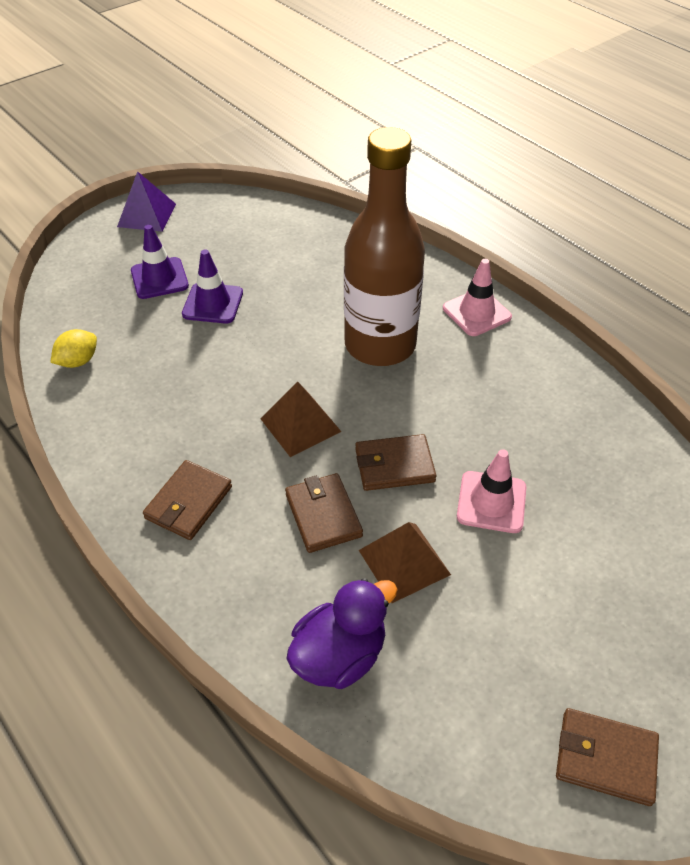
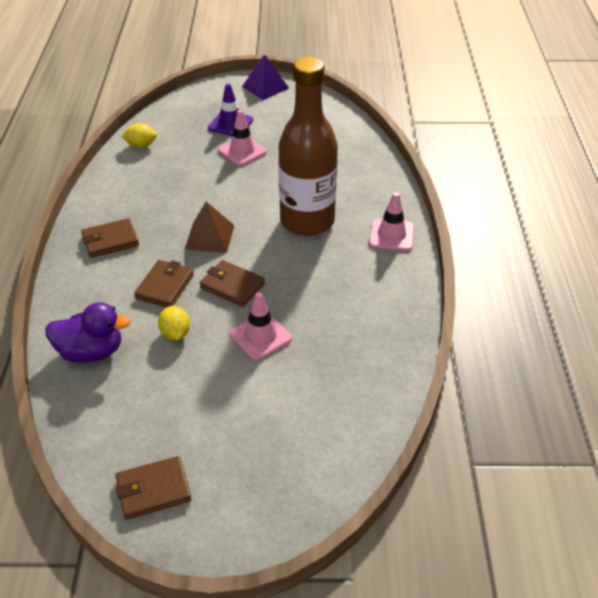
camera: 40 degrees right, 5 degrees down
(213, 303) = (242, 151): purple traffic cone -> pink traffic cone
(404, 562) = (175, 333): brown pyramid -> yellow lemon
(605, 758) = (153, 490): brown wallet -> brown wallet turned 75 degrees counterclockwise

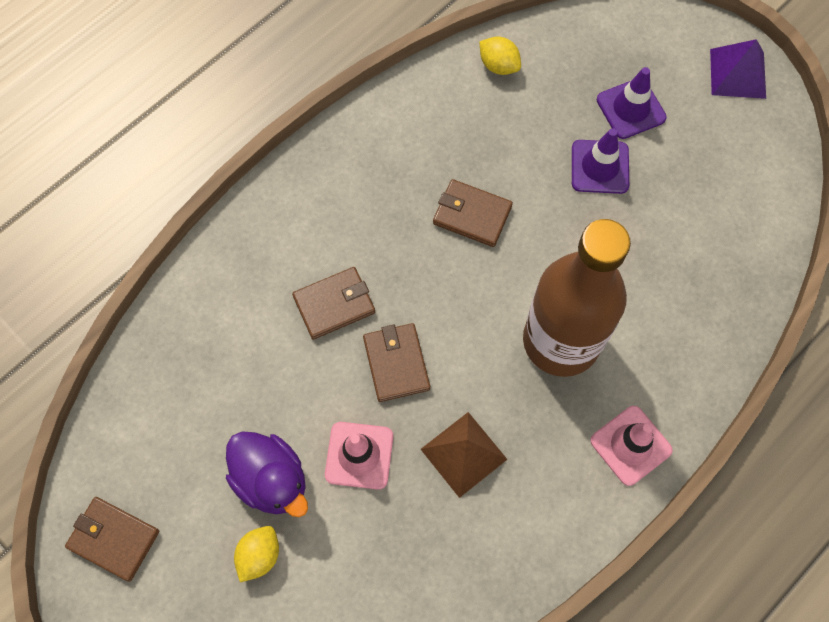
camera: 45 degrees right, 25 degrees up
(91, 352) = (199, 330): purple duck -> purple duck (271, 480)
(110, 240) = (340, 192): brown wallet -> brown wallet (472, 215)
(175, 333) = (288, 377): yellow lemon -> yellow lemon (259, 555)
(209, 237) = (439, 273): brown pyramid -> brown pyramid (463, 454)
(242, 151) = (600, 167): pink traffic cone -> purple traffic cone

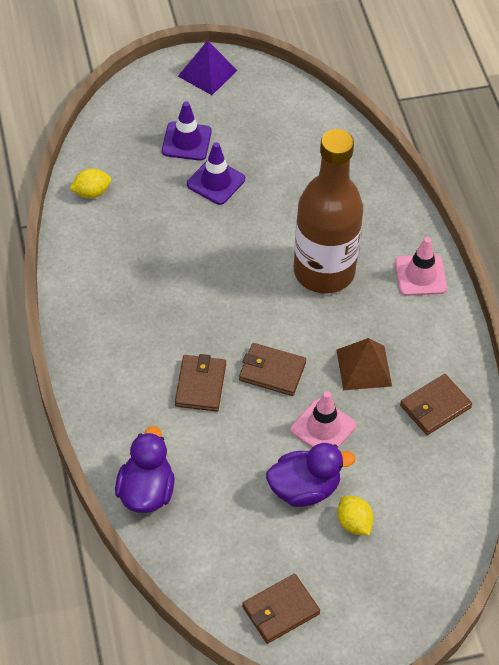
camera: 60 degrees left, 15 degrees down
(178, 329) = (146, 492): none -> purple duck
(472, 215) = (195, 270): brown wallet -> brown wallet (435, 406)

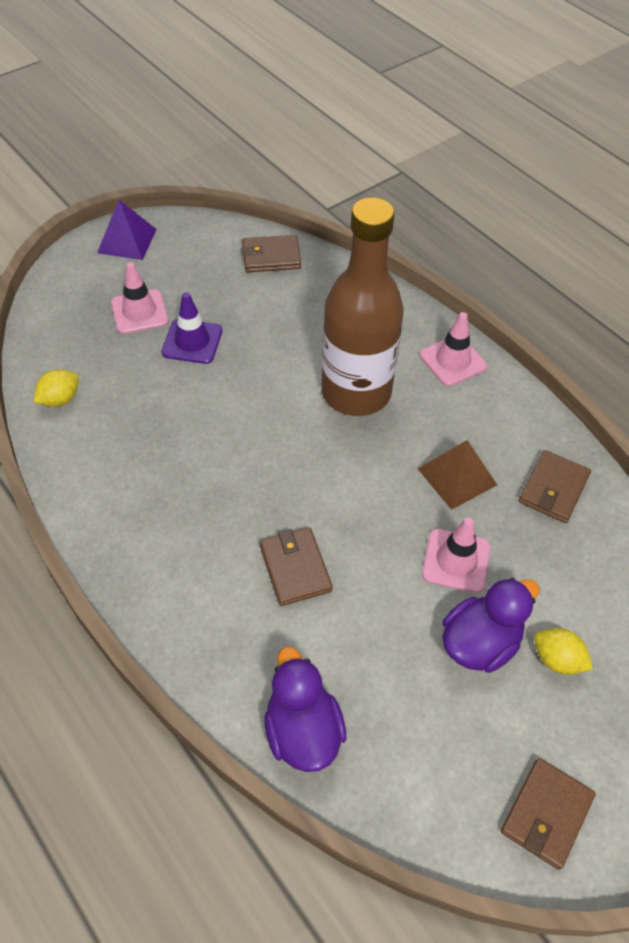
camera: 25 degrees left, 0 degrees up
(186, 141) = (139, 312): purple traffic cone -> pink traffic cone
(272, 371) = (365, 520): brown wallet -> brown wallet (271, 257)

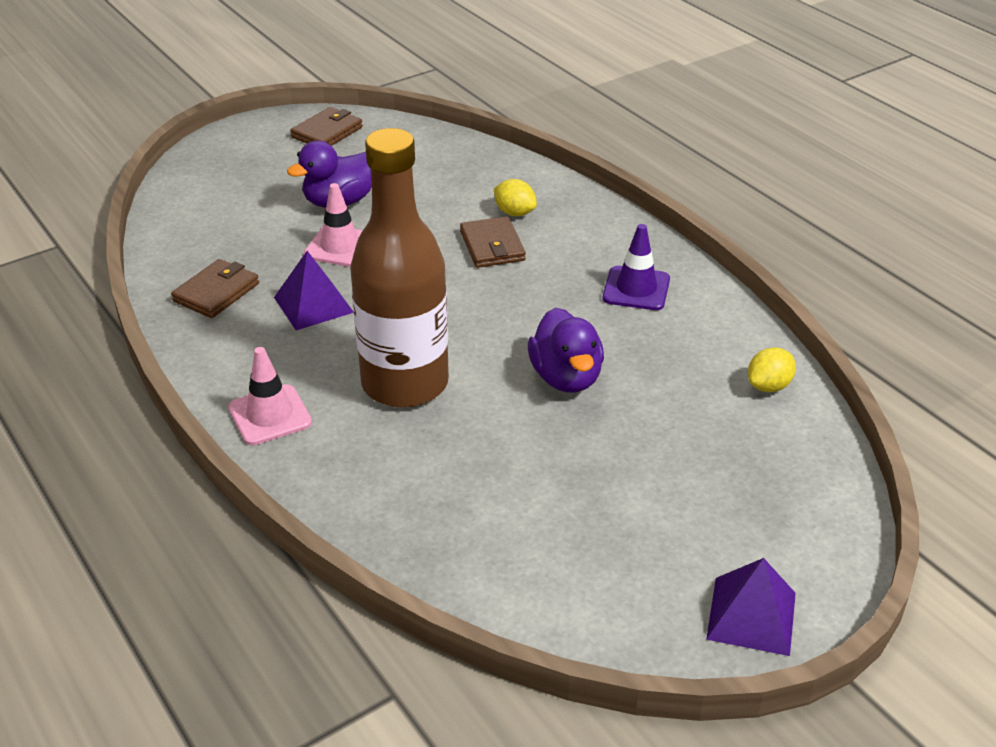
camera: 175 degrees left, 15 degrees down
(139, 312) = (698, 491): pink traffic cone -> none
(192, 341) = (616, 448): purple traffic cone -> purple traffic cone (636, 289)
(271, 257) = (503, 577): brown wallet -> none
(302, 731) = (493, 167): purple duck -> purple duck (566, 377)
(457, 476) = (313, 304): brown pyramid -> purple pyramid
(557, 659) = (279, 192): yellow lemon -> yellow lemon (514, 213)

